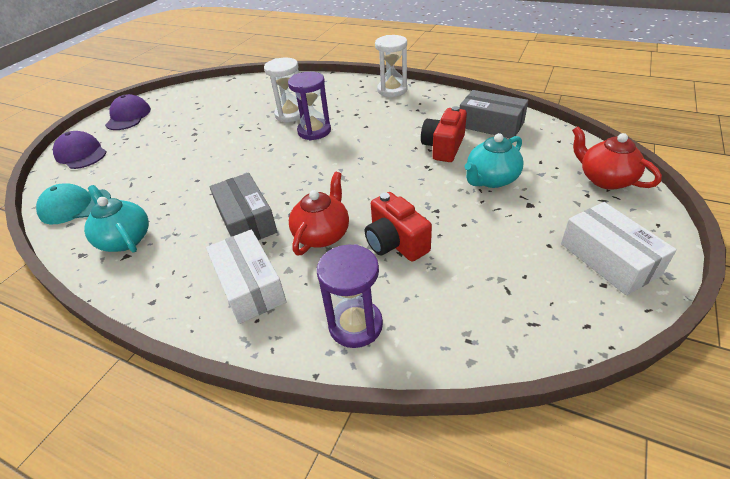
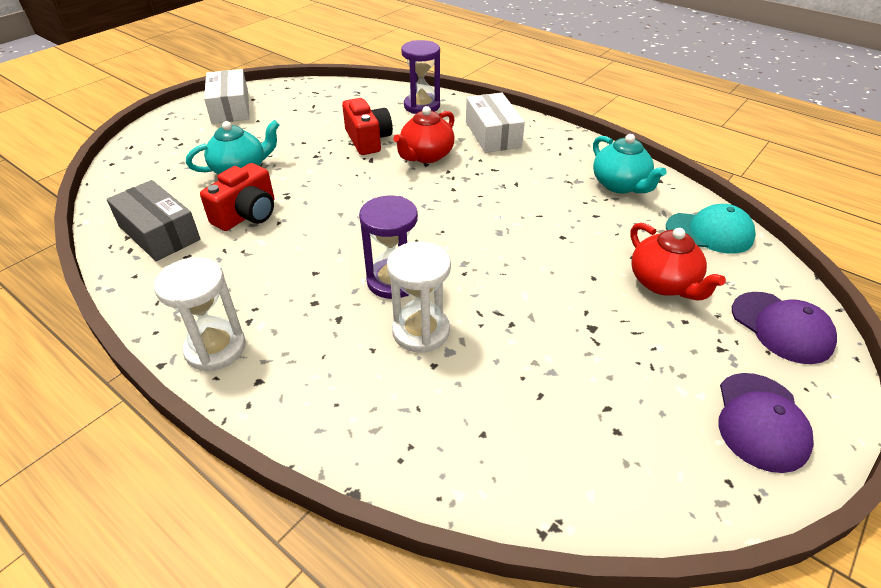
camera: 170 degrees left, 0 degrees up
(246, 220) = (496, 179): grey box -> none
(605, 179) = (147, 151): red teapot -> red teapot (663, 283)

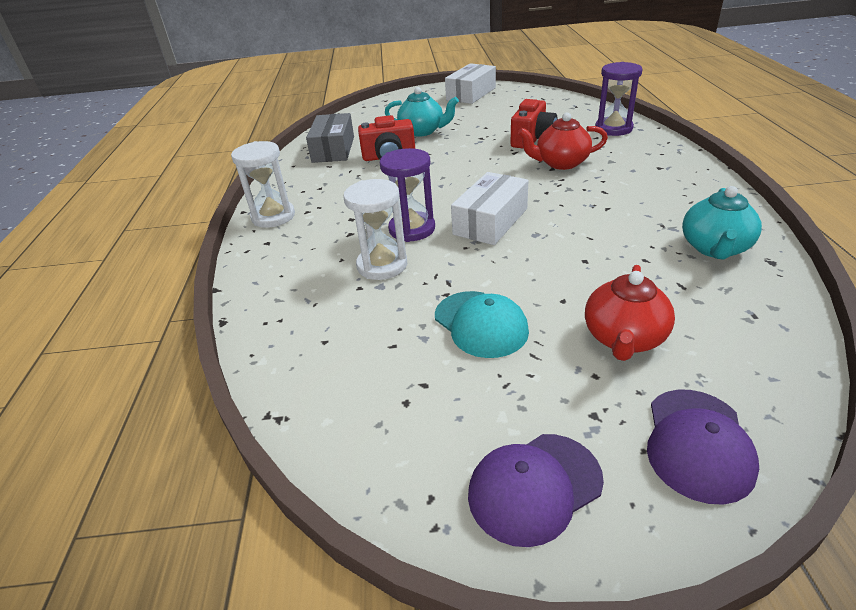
camera: 50 degrees right, 5 degrees down
(493, 134) = (645, 167): white box -> white box (490, 221)
(709, 232) = (756, 328): turquoise cap -> turquoise cap (480, 324)

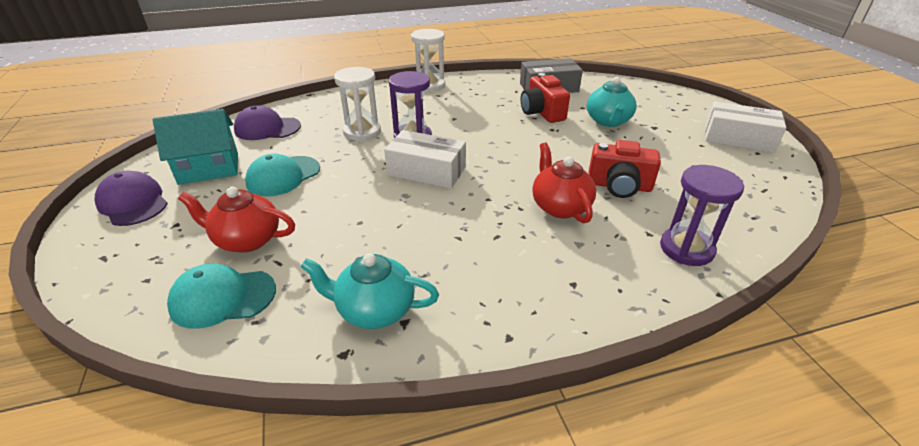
camera: 75 degrees right, 0 degrees up
(441, 407) = (209, 168): none -> turquoise house
(698, 444) = (128, 267): purple cap -> purple cap (267, 128)
(728, 342) = (223, 298): none -> turquoise cap

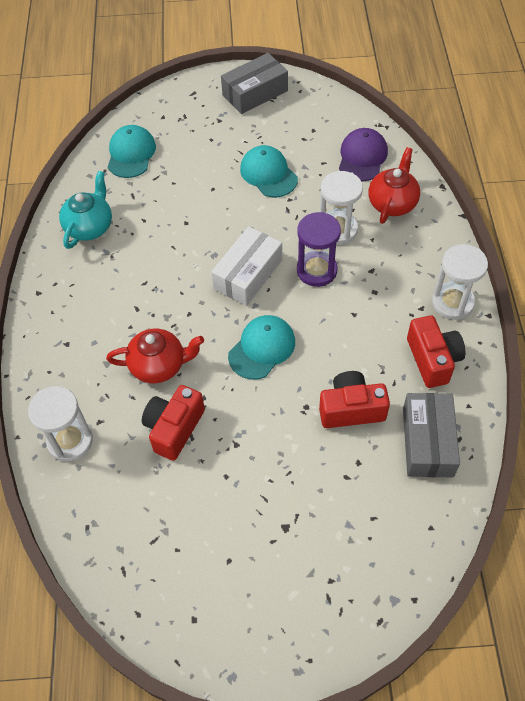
camera: 105 degrees right, 20 degrees up
(133, 203) = (255, 93): purple cap -> grey box
(209, 168) = (294, 126): turquoise house -> none
(247, 240) = (186, 159): red teapot -> red teapot (392, 203)
(482, 89) = (433, 359): none -> red camera
(508, 153) = (262, 348): none -> turquoise cap
(608, 121) = (312, 477): turquoise teapot -> none
(686, 249) = (70, 441): purple hourglass -> white hourglass
(738, 138) = (232, 619): white box -> none

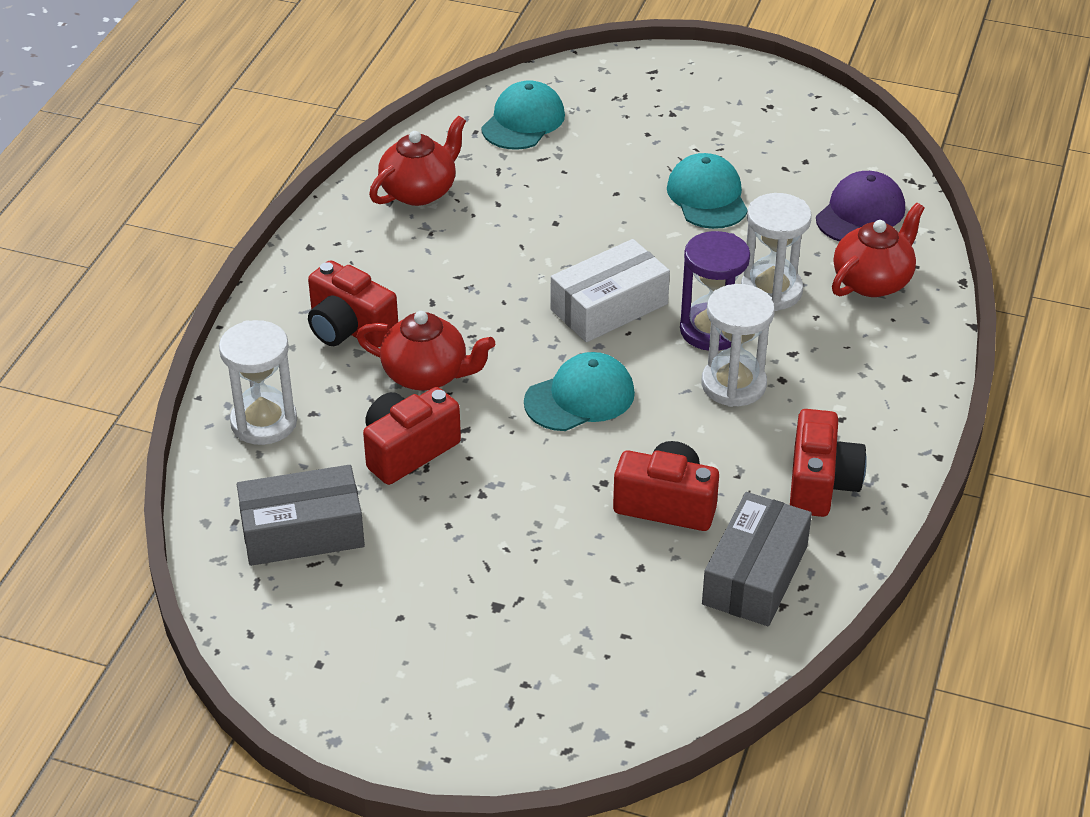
camera: 20 degrees right, 15 degrees down
(90, 227) = (419, 191): turquoise teapot -> red teapot
(93, 347) = (349, 328): none -> red camera
(255, 93) = (744, 94): grey box -> grey box (302, 532)
(452, 302) = (892, 425): white hourglass -> white hourglass (733, 385)

